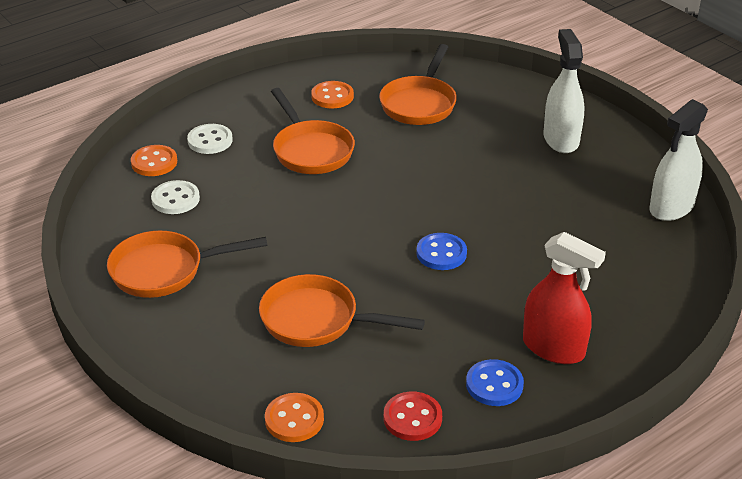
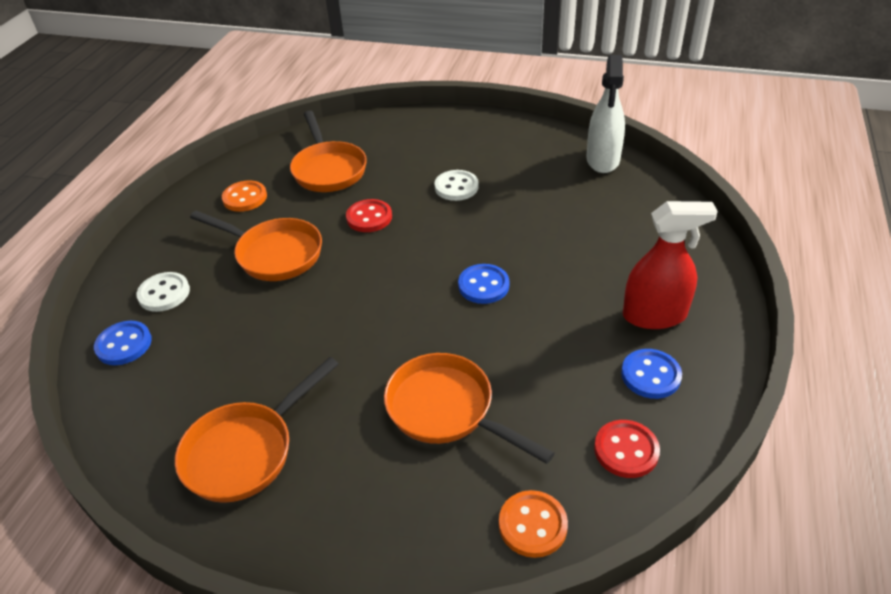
camera: 35 degrees left, 5 degrees up
(154, 162) = (124, 344): orange button -> blue button
(175, 199) = (184, 370): white button -> white button (456, 187)
(317, 320) = (446, 410): orange pan -> orange pan turned 60 degrees clockwise
(410, 157) = (369, 217): none -> red button
(561, 139) = (470, 147): white spray bottle -> none

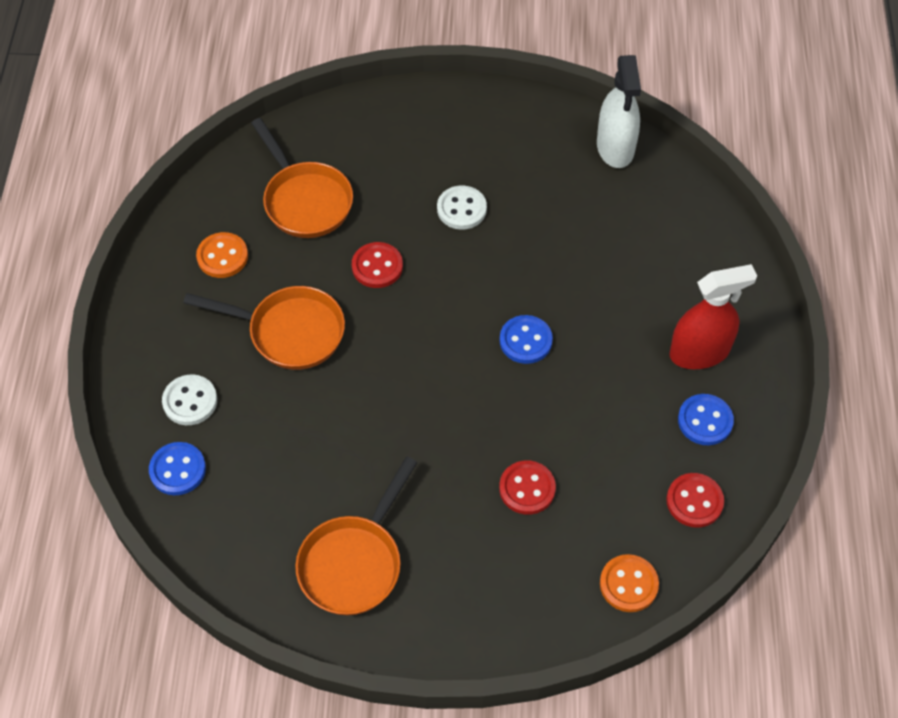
camera: 15 degrees left, 15 degrees up
(446, 410) = (527, 488): orange pan -> red button

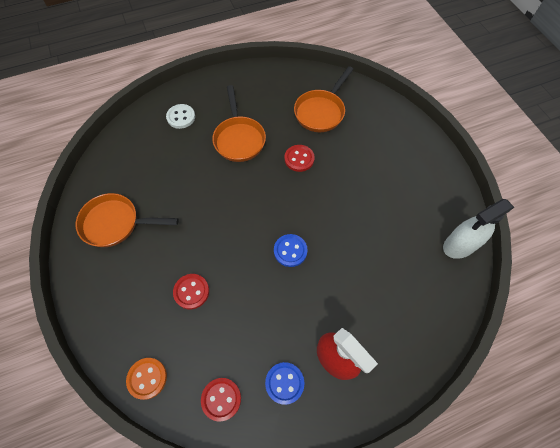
camera: 65 degrees right, 5 degrees up
(178, 470) = (142, 129): blue button -> none
(222, 256) = (268, 94): orange button -> none
(461, 209) = (360, 182): white button -> none

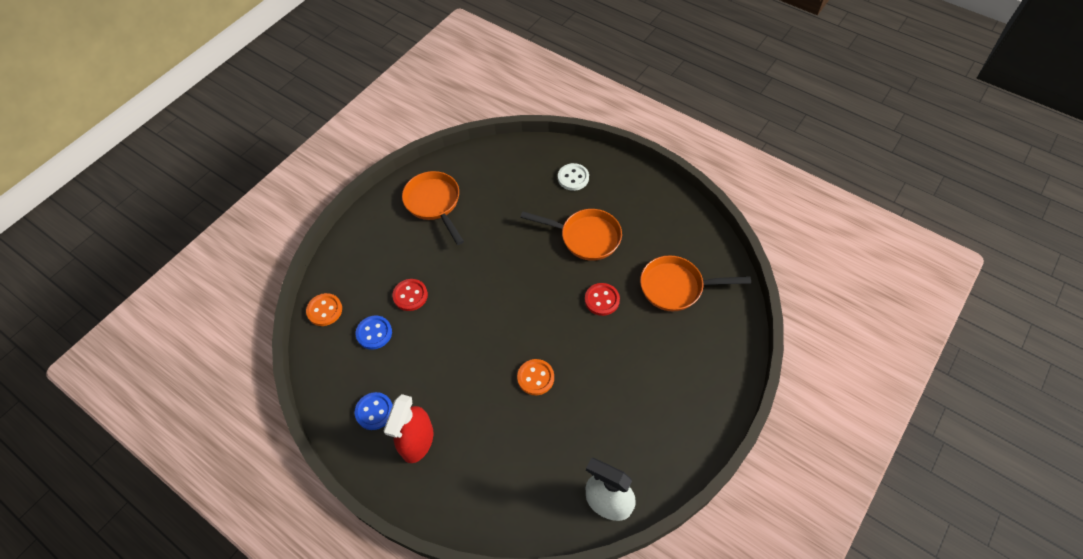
camera: 60 degrees right, 5 degrees down
(221, 399) = (336, 371): red button -> none
(239, 139) = (585, 237): orange pan -> orange pan turned 120 degrees counterclockwise
(290, 251) = (497, 348): blue button -> blue button (374, 333)
(334, 237) = (535, 378): none -> orange button

